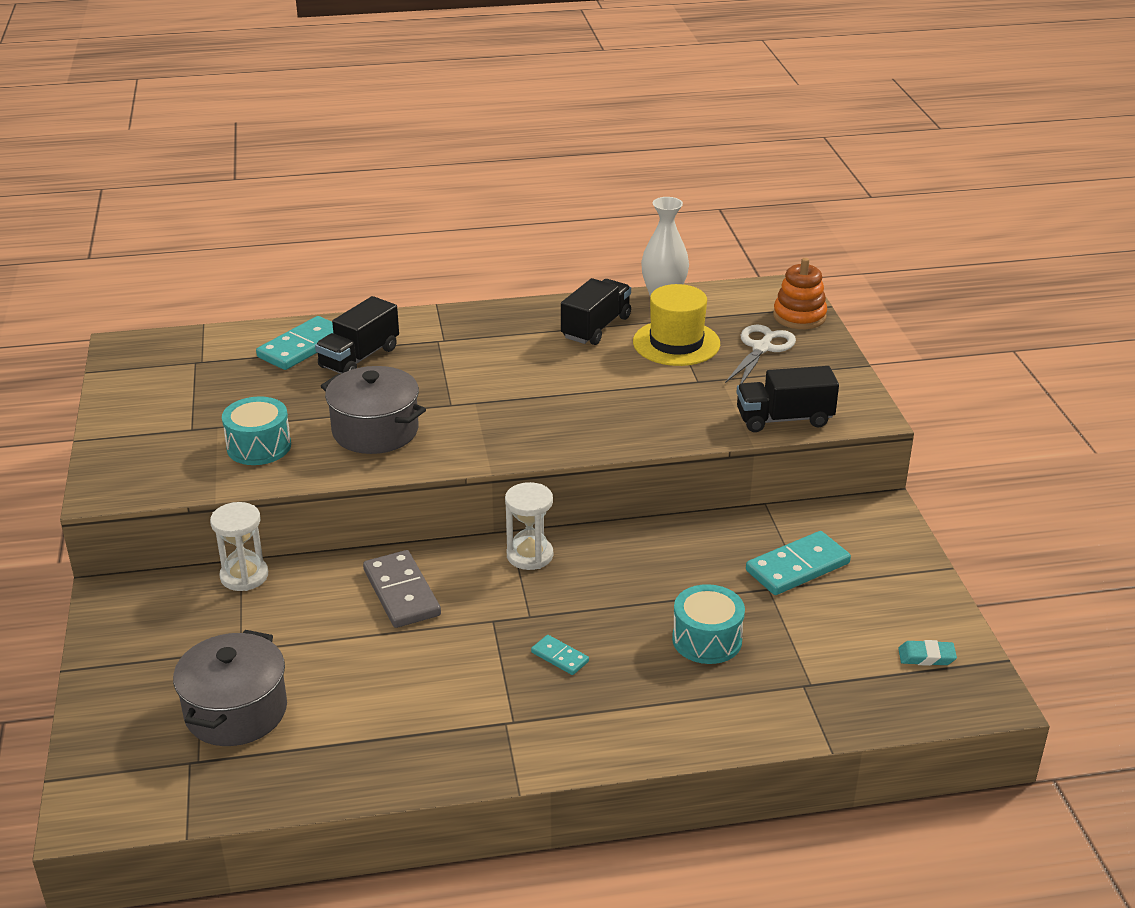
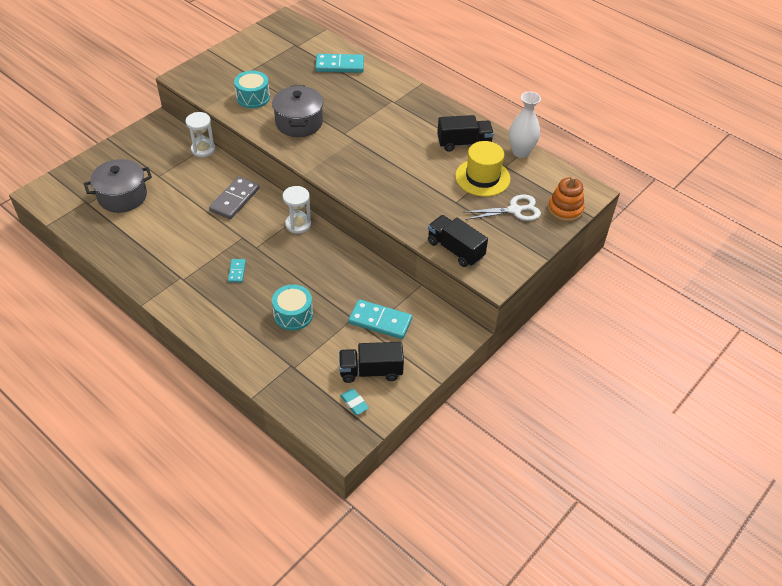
camera: 50 degrees right, 15 degrees up
(359, 357) = (350, 86): black truck -> black truck (371, 371)

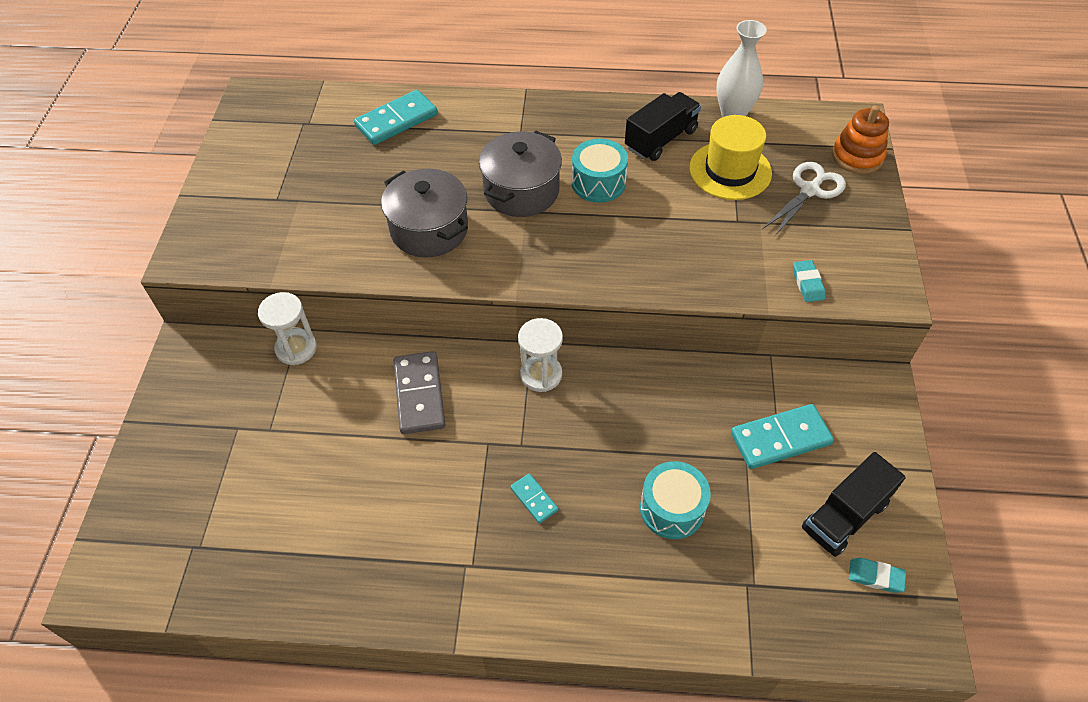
camera: 35 degrees left, 5 degrees up
(122, 196) = (246, 498): grey pot -> grey pot (521, 191)
(253, 97) = (325, 230): turquoise drum -> turquoise drum (598, 183)
(455, 249) = (807, 283): black truck -> turquoise eraser

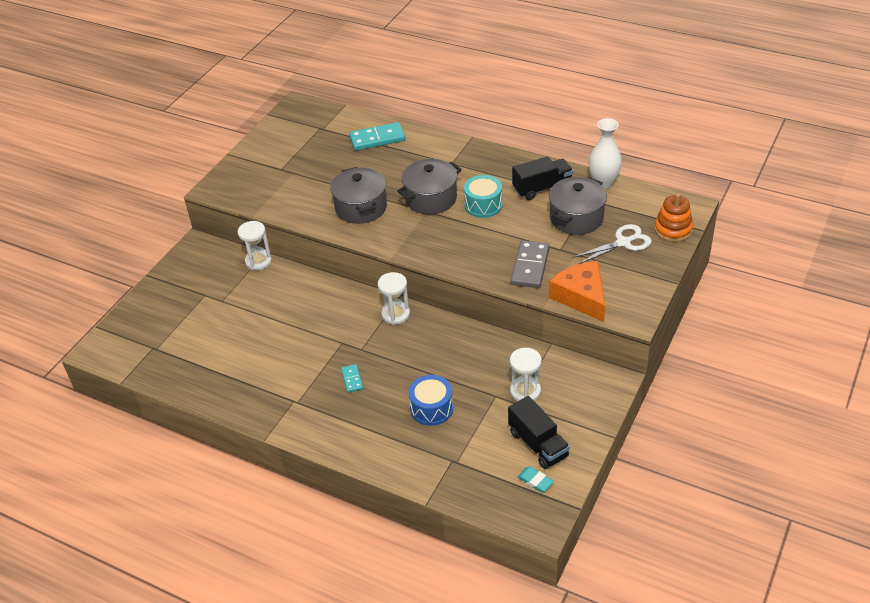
camera: 25 degrees right, 10 degrees down
(419, 394) = (316, 305): grey domino -> grey domino (530, 266)
(672, 508) = (431, 408): turquoise drum -> blue drum
(730, 170) = (576, 218): yellow hat -> grey pot
(780, 439) = (525, 391): turquoise domino -> white hourglass
(807, 283) = (581, 297): turquoise eraser -> orange cheese
(844, 516) = (538, 444): black truck -> black truck turned 105 degrees counterclockwise

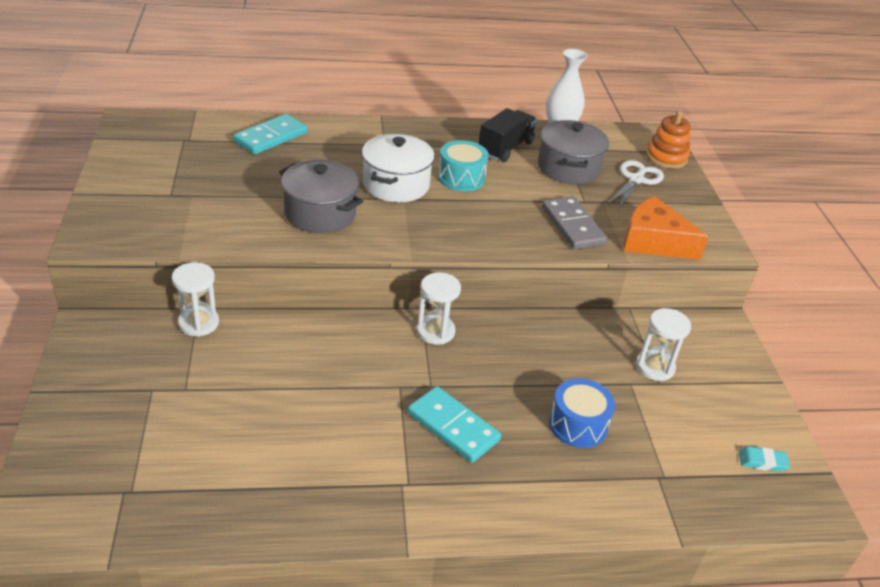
camera: 40 degrees left, 5 degrees down
(352, 379) = (453, 427): turquoise domino -> turquoise domino, size x1.93
(431, 198) = (396, 185): grey pot -> white pot
(538, 444) = (724, 419): black truck -> none

